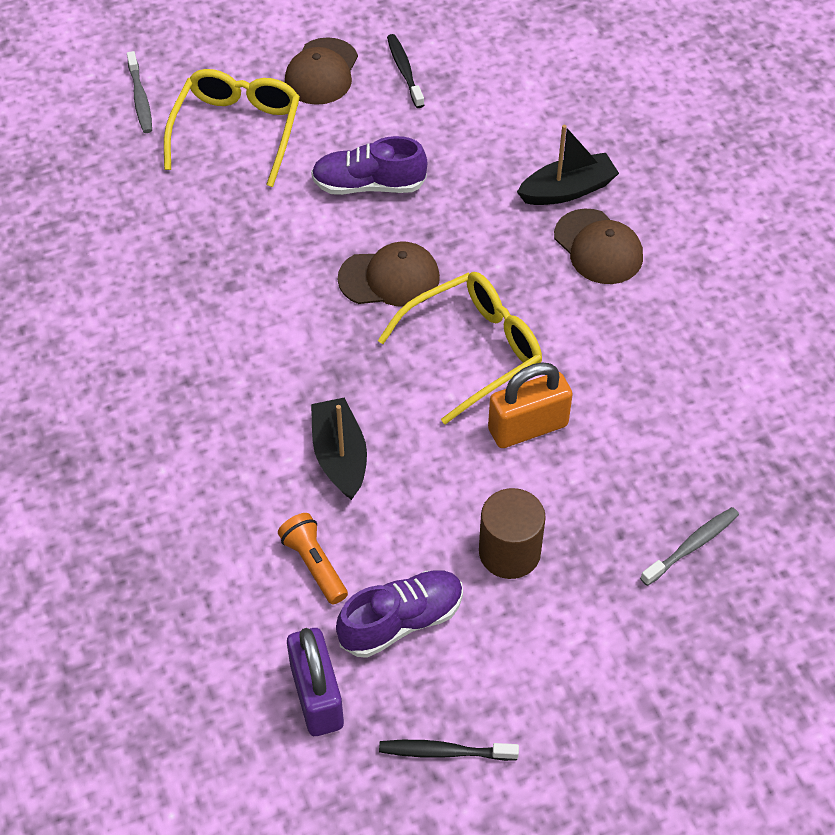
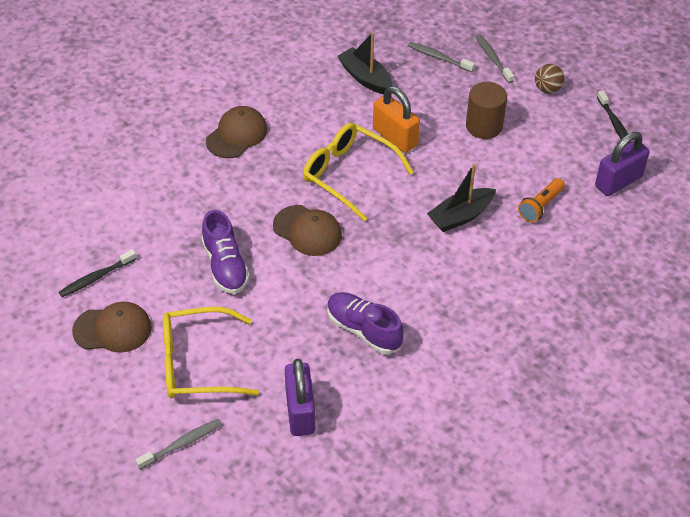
camera: 110 degrees left, 5 degrees down
(123, 202) = (300, 411): none -> purple padlock
(389, 278) = (307, 231): brown cap -> brown cap turned 150 degrees clockwise
(401, 621) = (553, 159): purple shoe -> purple shoe (363, 330)
(565, 681) = (547, 89): none -> brown ball
(567, 190) = (190, 160): black boat -> black boat (365, 78)
(666, 626) = (493, 59): none -> grey toothbrush

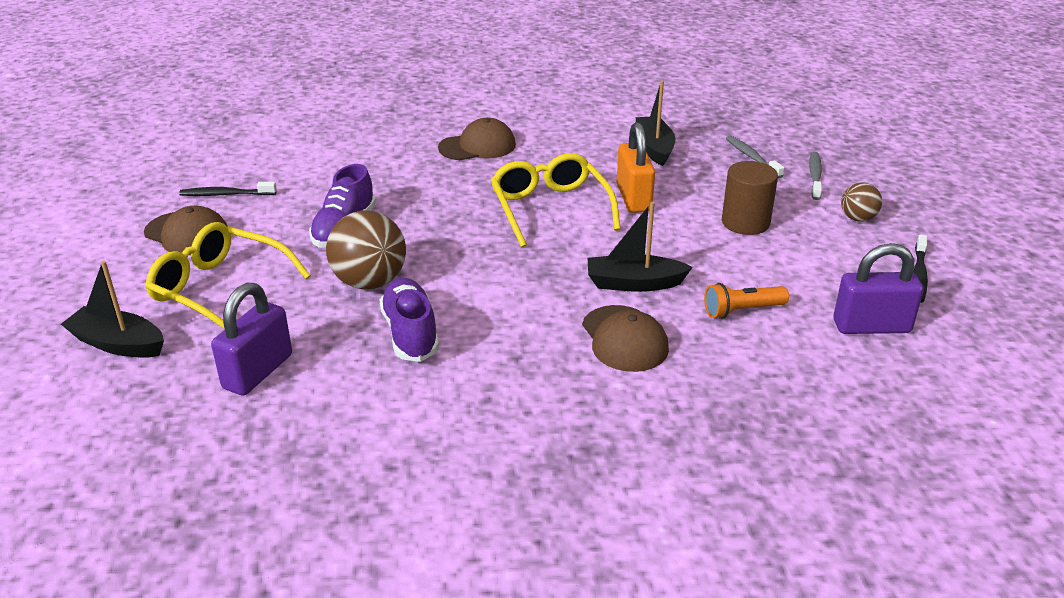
camera: 35 degrees right, 15 degrees down
(182, 444) = (118, 344): grey toothbrush -> black boat
(294, 303) = (369, 282): none -> brown ball
(307, 231) = (455, 234): brown cap -> brown cap (624, 339)

